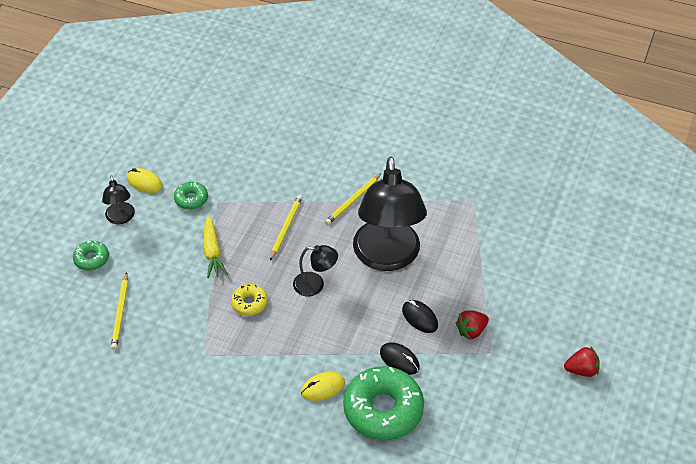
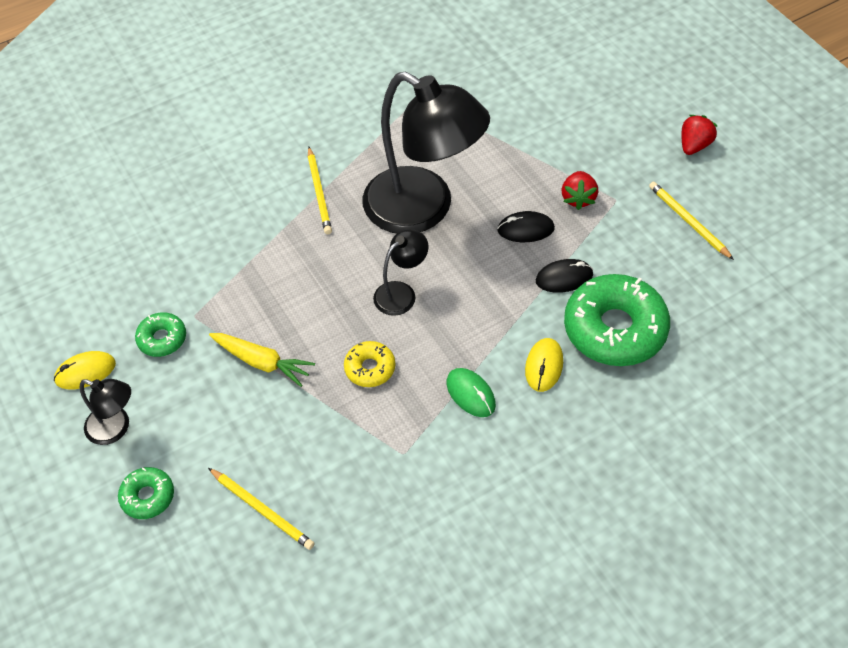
camera: 50 degrees left, 5 degrees up
(272, 362) = (470, 394): none -> green mouse
(286, 228) = (296, 273): yellow pencil -> yellow pencil (688, 221)

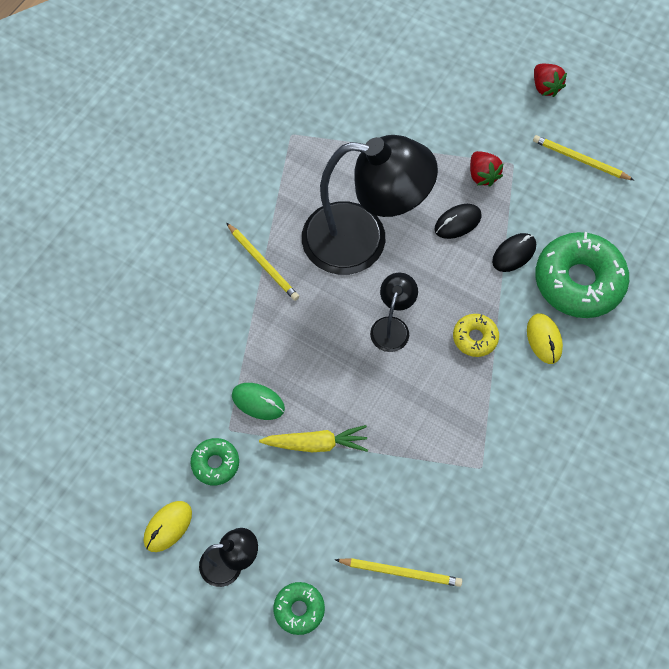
camera: 30 degrees left, 10 degrees up
(370, 368) = (409, 406): yellow donut -> yellow donut (475, 338)
(470, 394) = (502, 391): green mouse -> green mouse (258, 402)
(694, 145) = (545, 87): red strawberry -> red strawberry turned 150 degrees clockwise

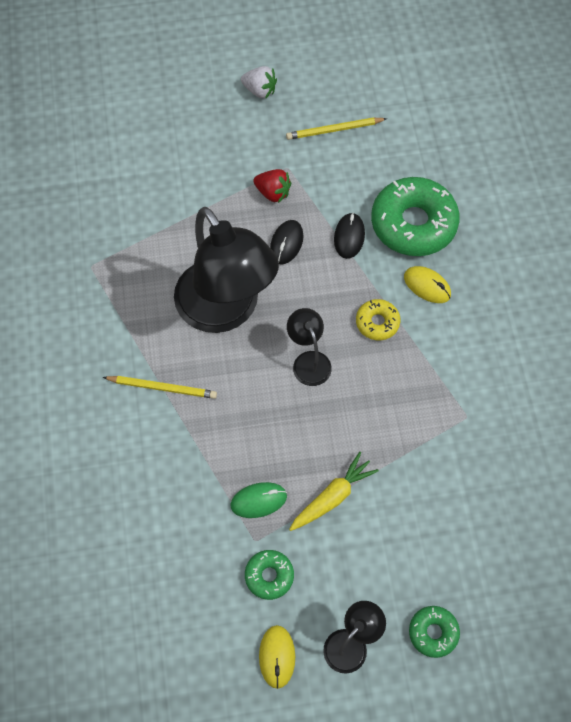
camera: 40 degrees left, 0 degrees up
(362, 240) = (226, 310): black lamp -> black lamp turned 90 degrees clockwise
(400, 572) = (480, 541): yellow pencil -> none
(545, 87) = (260, 91): red strawberry -> white strawberry

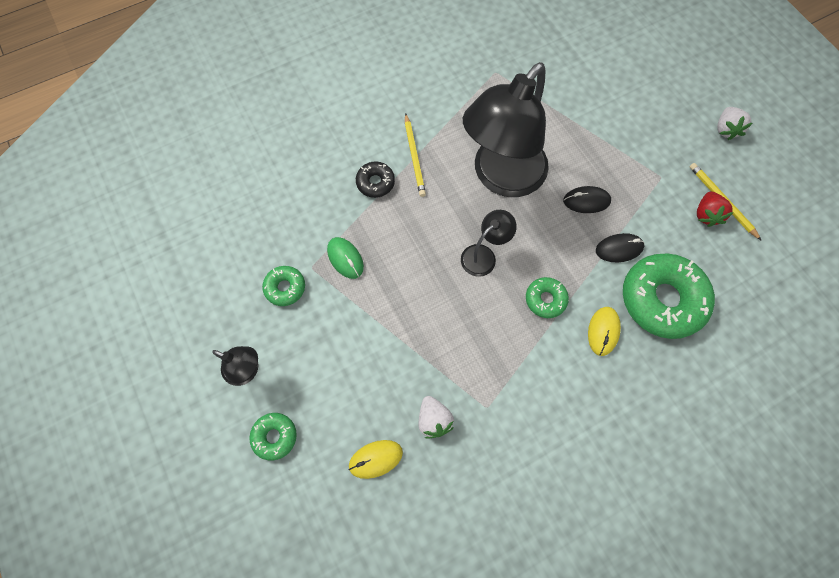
camera: 70 degrees right, 5 degrees up
(177, 439) = (375, 182): none -> black donut
(273, 193) = (629, 174): red strawberry -> red strawberry (706, 214)
(277, 656) = (221, 315): yellow mouse -> yellow mouse (375, 459)
(332, 497) = (368, 314): yellow carrot -> none
(377, 323) = (545, 299): yellow donut -> green donut
(464, 469) = (434, 419): none -> white strawberry

